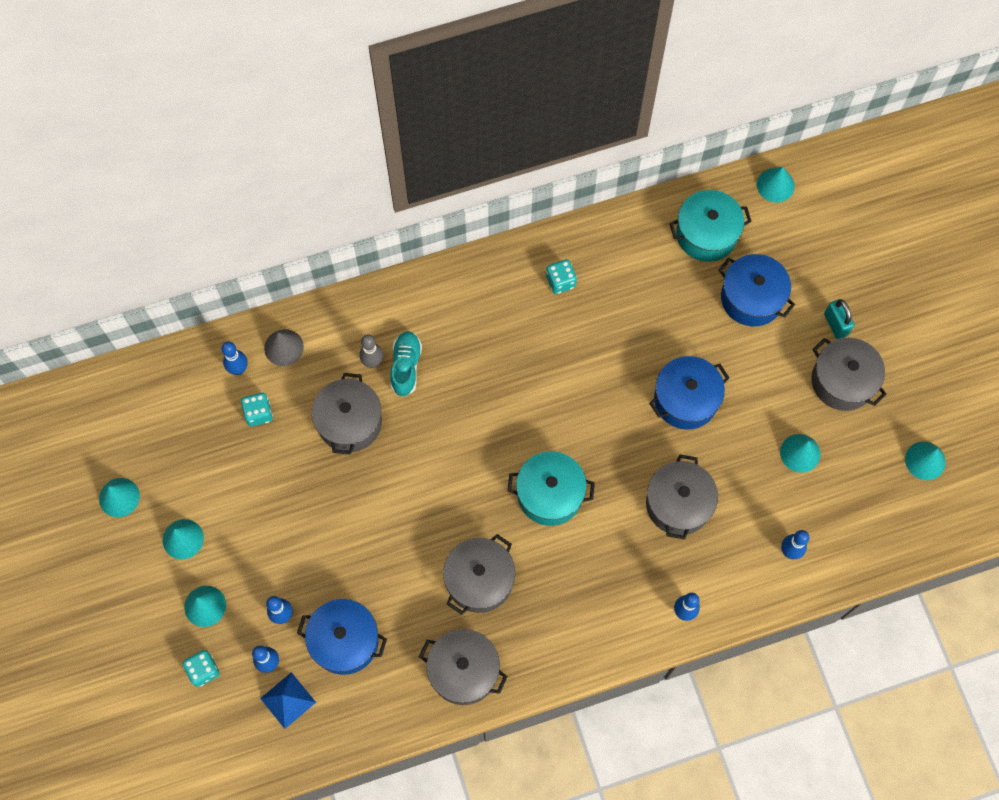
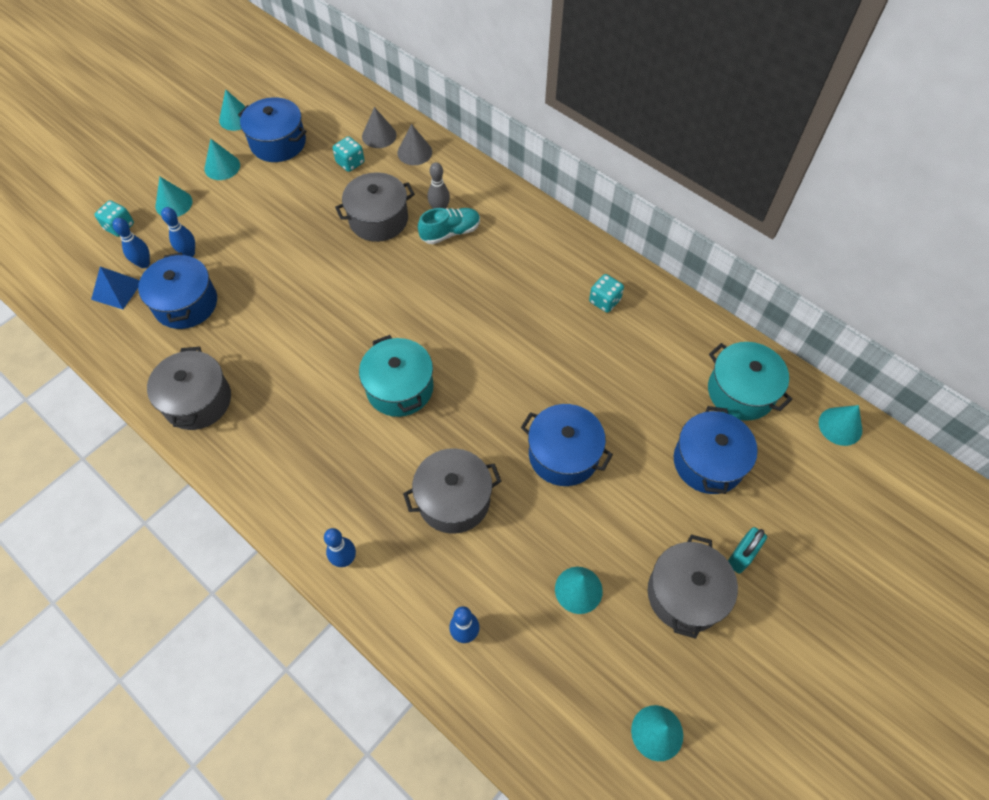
camera: 60 degrees right, 10 degrees down
(184, 470) = (278, 143): none -> blue pot
(238, 369) = (379, 135): blue bowling pin -> grey cone
(479, 580) = (289, 372): grey pot -> none

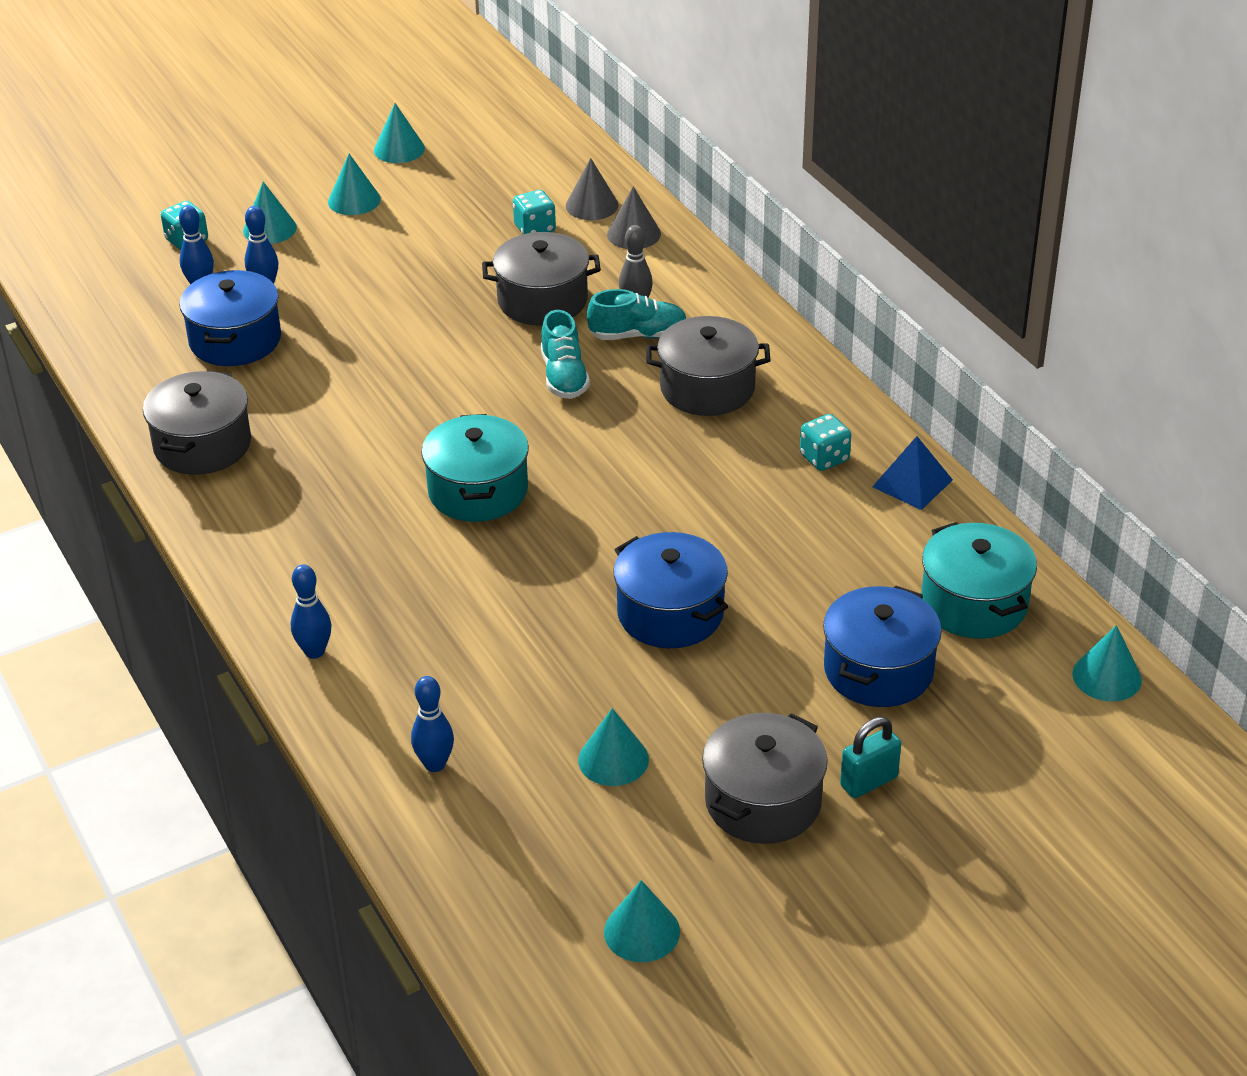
camera: 20 degrees right, 20 degrees down
(117, 290) = (152, 307): blue pyramid -> blue pyramid (912, 483)
(278, 143) = (444, 187): blue pot -> none
(417, 278) = (564, 376): none -> turquoise shoe
(454, 499) = (491, 625): grey pot -> grey pot (707, 388)

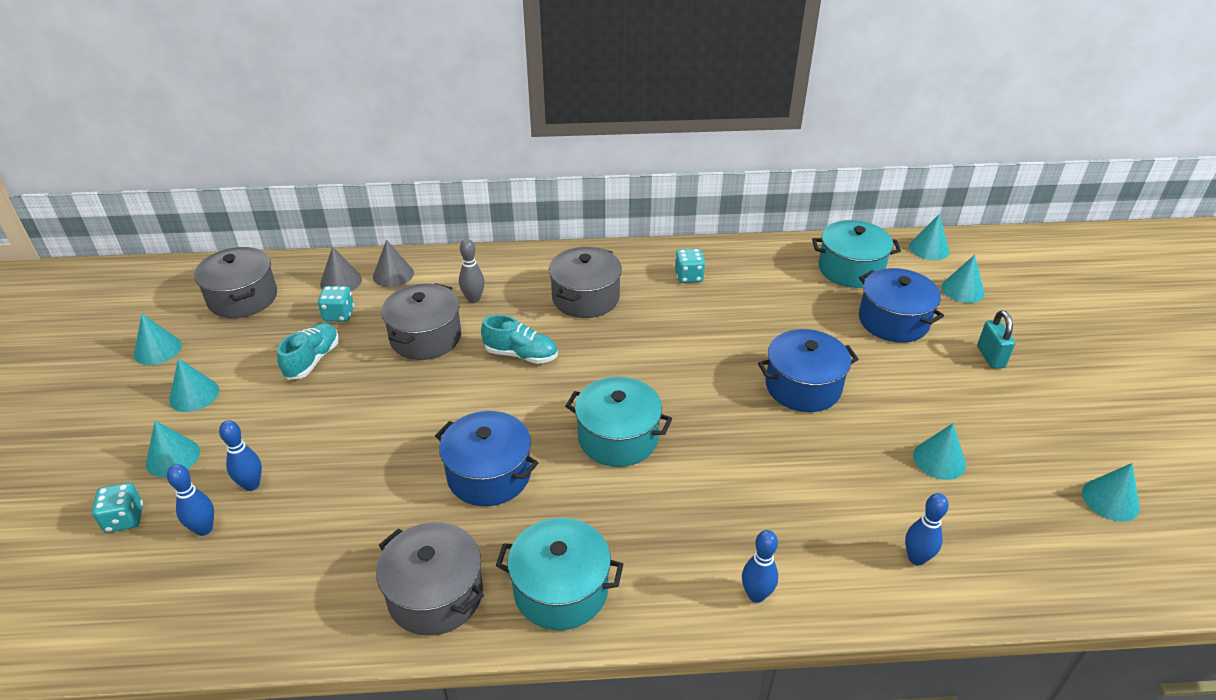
camera: 65 degrees left, 0 degrees up
(235, 340) = (306, 527): blue pot -> blue pot (489, 474)
(249, 519) = (561, 590): none -> turquoise pot
(638, 335) = (505, 308): turquoise shoe -> turquoise shoe (312, 360)
(763, 801) = (997, 405): grey pot -> grey pot (243, 298)
(912, 483) = (733, 254): blue pyramid -> none
(1020, 730) = (962, 290): none -> turquoise cone

